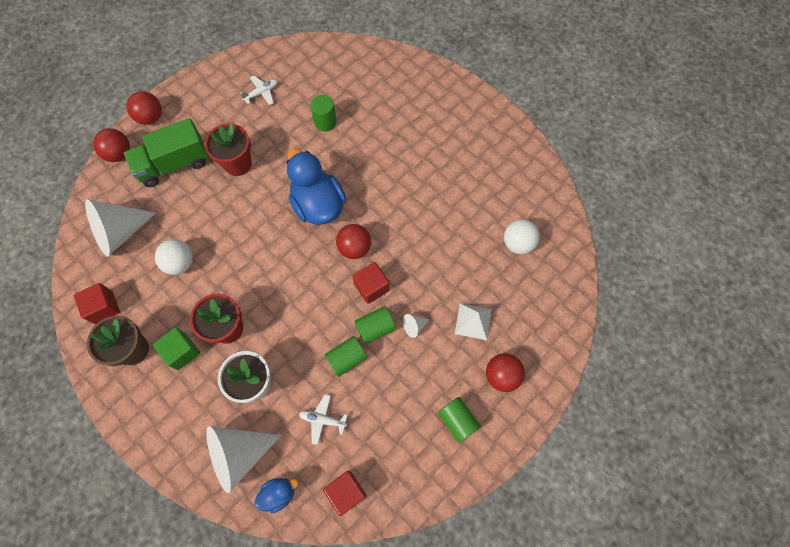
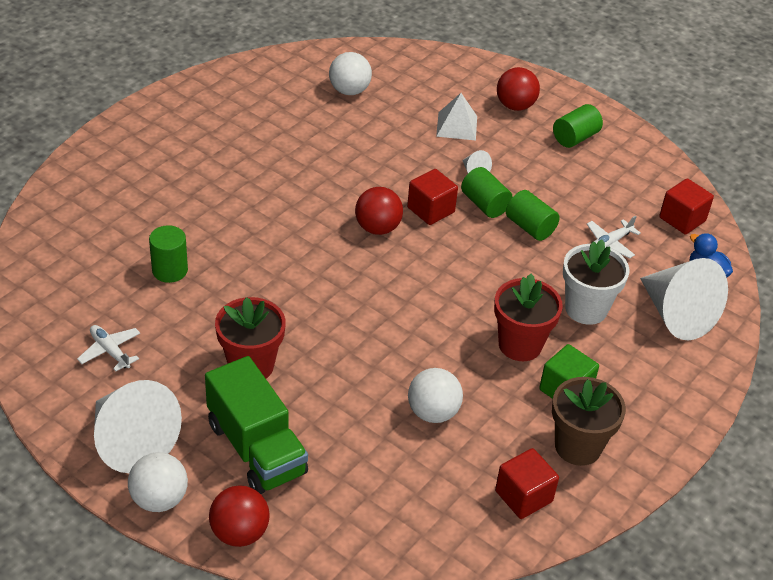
camera: 100 degrees left, 25 degrees down
(120, 233) = (394, 500): white cone -> white cone (131, 441)
(150, 117) = (159, 499): red ball -> white ball
(318, 204) = (315, 268): blue duck -> none
(323, 420) = (610, 243): white plane -> white plane turned 45 degrees clockwise

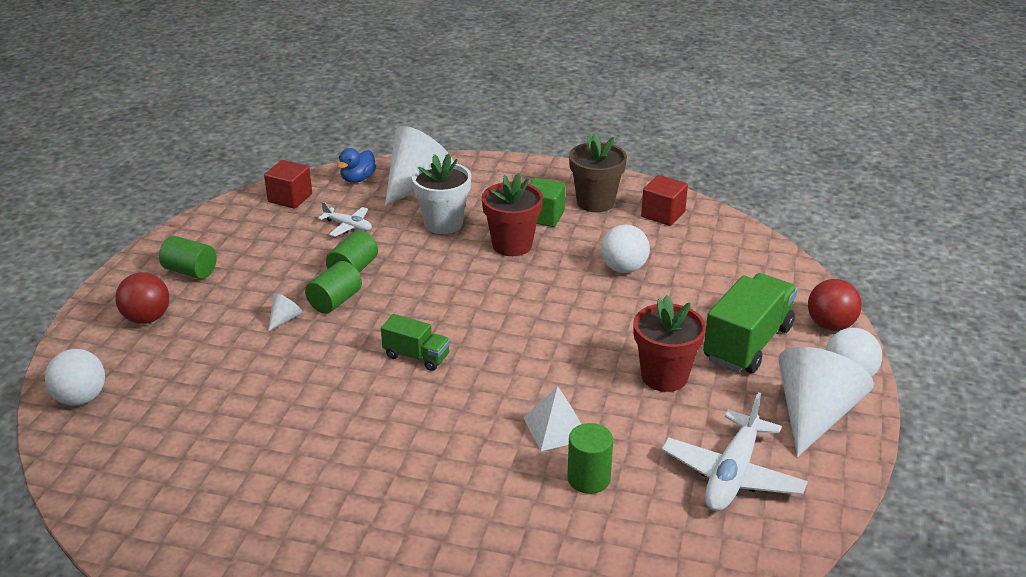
camera: 110 degrees left, 10 degrees down
(110, 351) = (732, 474): white plane -> white plane, size x1.86
(349, 91) = (167, 449): white ball -> white ball (81, 398)
(377, 228) = (416, 356): red ball -> green truck
(430, 210) = (365, 331): red cube -> none
(456, 126) = (206, 349): white pyramid -> white pyramid (556, 428)

